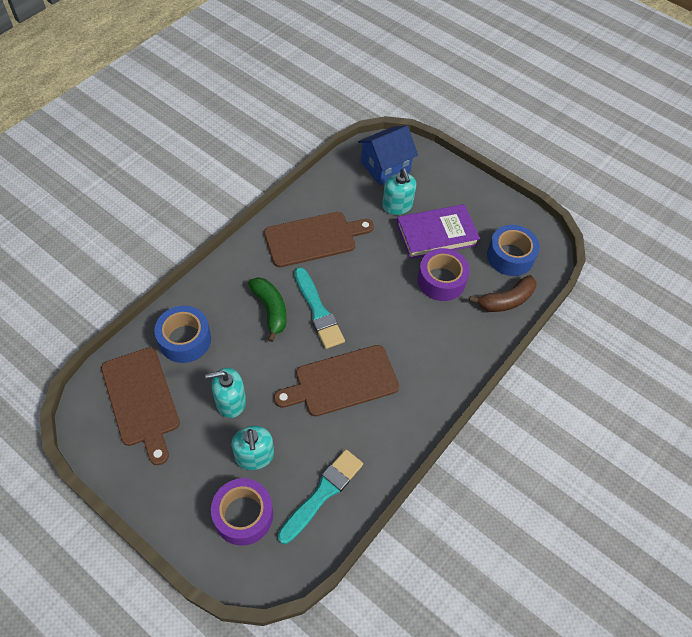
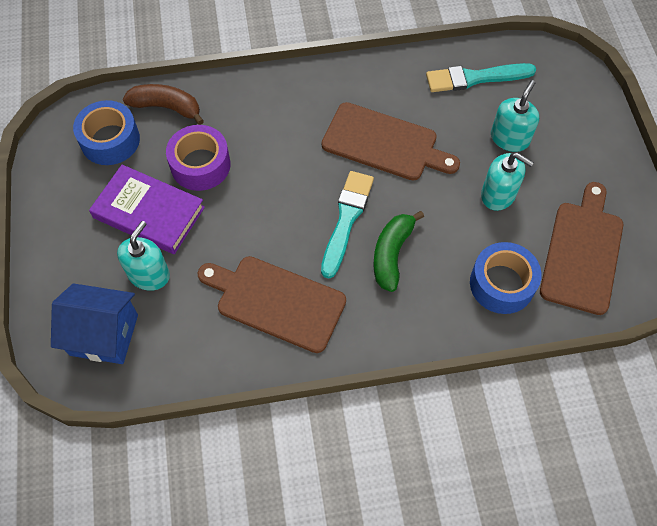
camera: 135 degrees left, 5 degrees up
(243, 515) = (550, 104): purple tape -> none

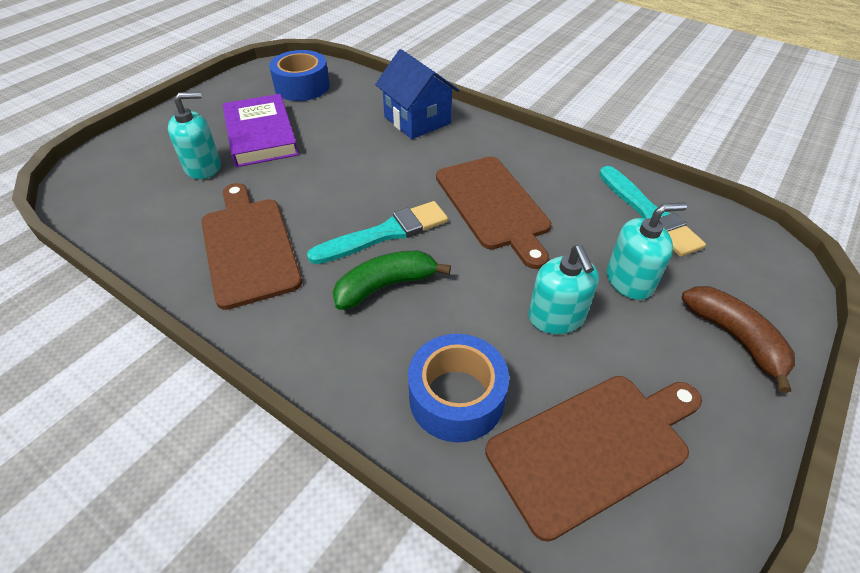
camera: 45 degrees right, 15 degrees down
(104, 335) = (123, 179): blue house -> blue house (417, 120)
(166, 107) = (362, 90): brown banana -> brown banana (734, 338)
(200, 165) = (334, 131): purple tape -> none
(475, 78) = (649, 214): turquoise brush -> turquoise brush turned 150 degrees counterclockwise

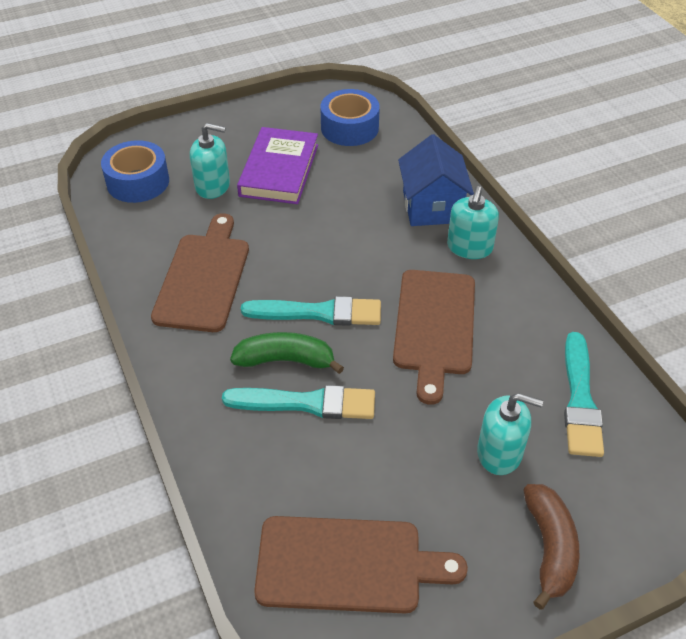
camera: 30 degrees right, 0 degrees up
(435, 315) = (307, 403): none -> turquoise brush
(456, 397) = (274, 475): blue tape -> blue tape (138, 182)
(556, 317) = (405, 452): turquoise soap dispenser -> turquoise soap dispenser (469, 247)

